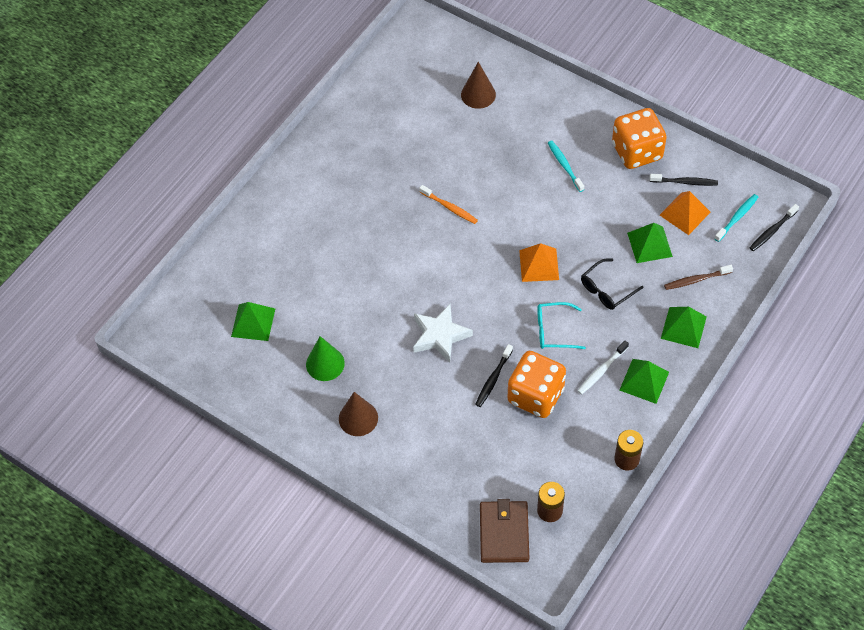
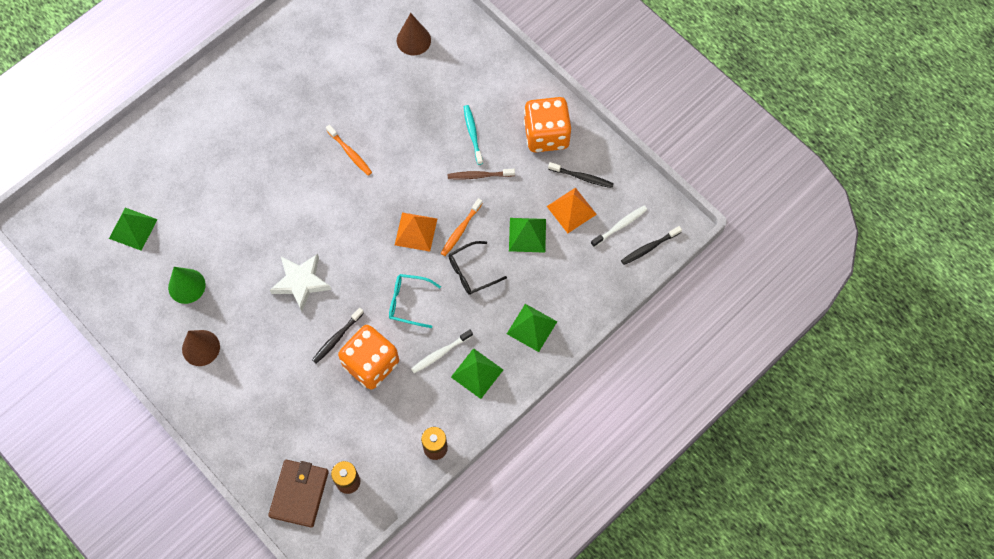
camera: 10 degrees right, 10 degrees up
(583, 254) = (460, 230): none -> orange toothbrush
(696, 280) = (559, 282): brown toothbrush -> brown toothbrush (479, 176)
(737, 217) = (620, 226): turquoise toothbrush -> white toothbrush

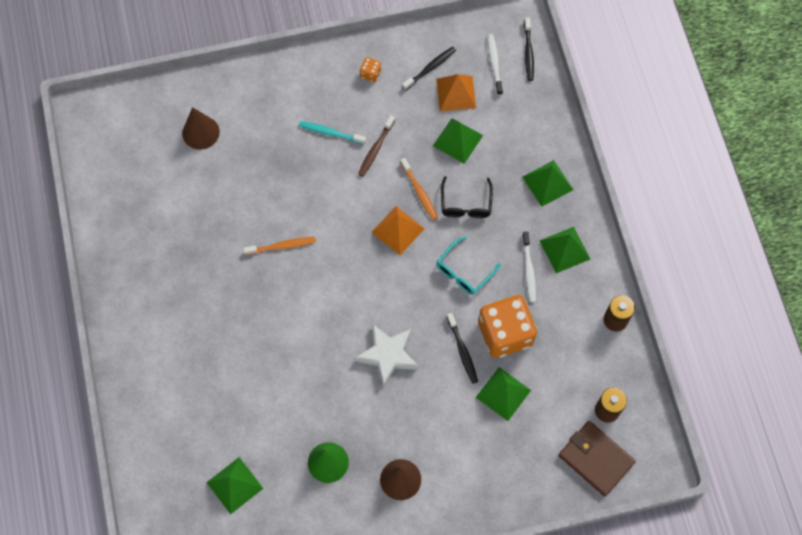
camera: 60 degrees left, 0 degrees up
(317, 389) = (503, 393): none -> green pyramid
(546, 135) = (370, 74): orange dice -> orange dice, size x0.41

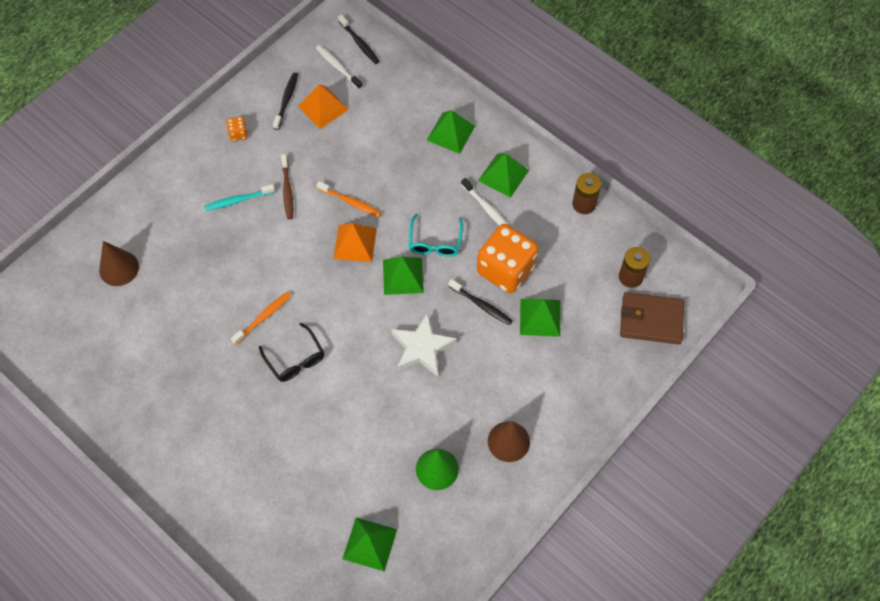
camera: 35 degrees left, 5 degrees down
(458, 140) = (352, 143): green pyramid -> green pyramid (403, 276)
(466, 204) = (397, 189): black glasses -> black glasses (295, 360)

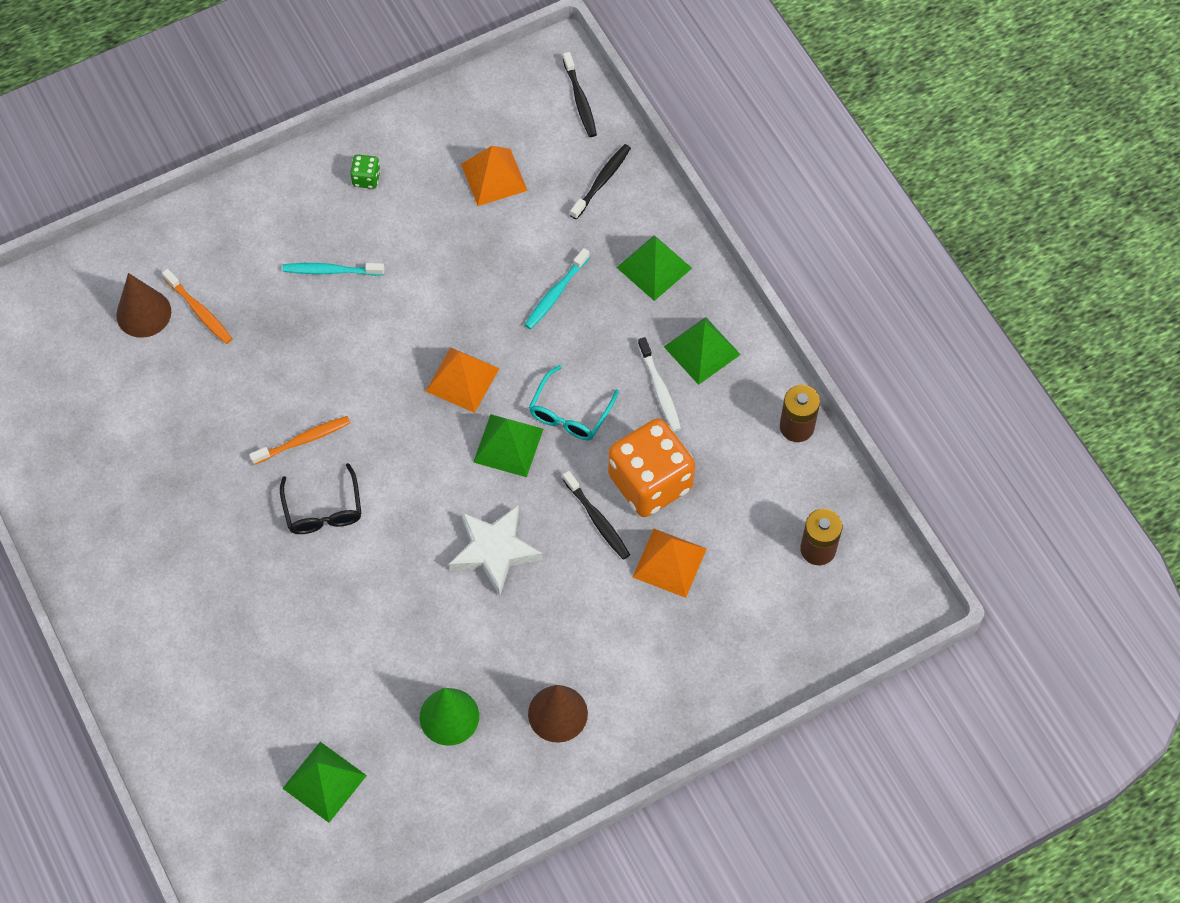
camera: 20 degrees right, 0 degrees up
(238, 134) = (366, 178): orange dice -> green dice
(286, 100) = (448, 152): black toothbrush -> black toothbrush (602, 181)
(287, 190) = (401, 278): brown toothbrush -> none
(338, 67) = (537, 125): white toothbrush -> none
(350, 202) = (479, 321): orange toothbrush -> orange toothbrush (199, 311)
(394, 169) = (556, 293): none -> turquoise toothbrush
(540, 317) = (669, 563): green pyramid -> orange pyramid
(651, 320) = (820, 617): brown wallet -> none

